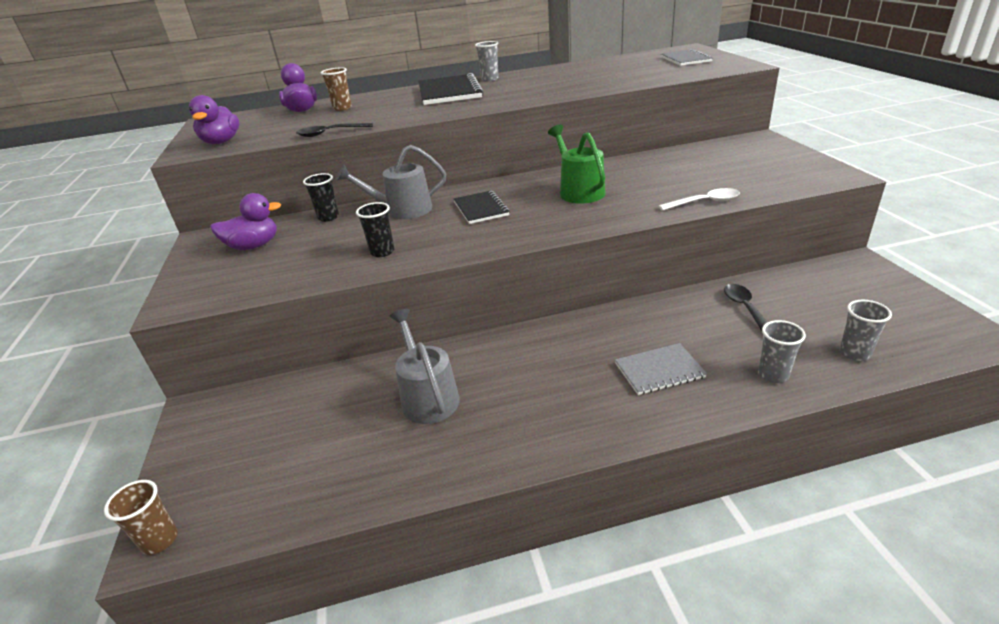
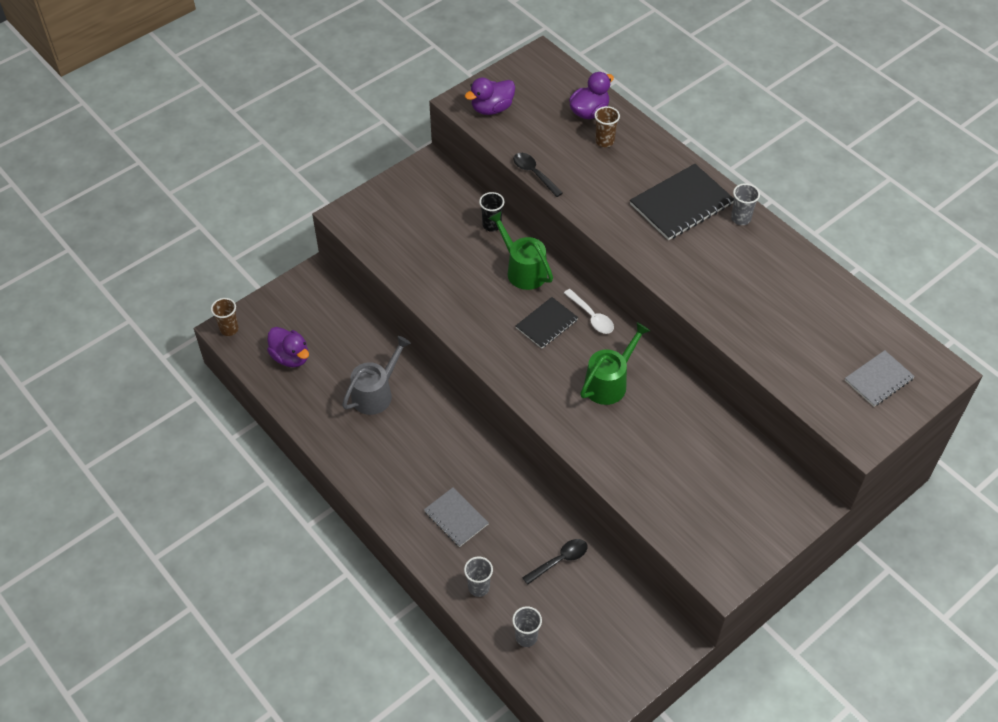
camera: 60 degrees right, 20 degrees up
(253, 246) = (430, 206): purple duck -> purple duck (290, 357)
(382, 252) = (452, 292): black cup -> none
(403, 210) = (523, 270): grey watering can -> green watering can
(705, 202) = (620, 481): white spoon -> white spoon (591, 317)

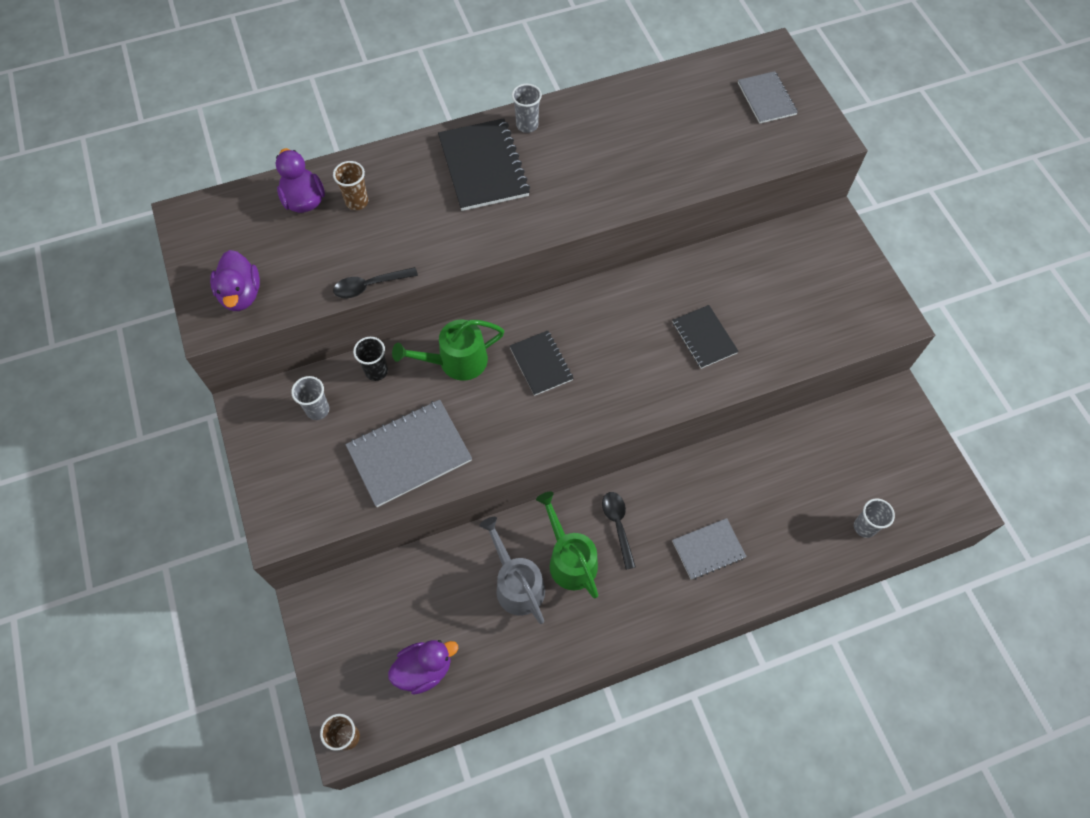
camera: 70 degrees left, 10 degrees up
(432, 267) = (409, 454): none -> grey notebook
(479, 587) = (797, 554): grey cup -> grey cup (318, 410)
(560, 560) = (786, 466): black spoon -> black spoon (617, 525)
(591, 317) = (549, 318): white spoon -> none
(609, 382) = (640, 333): green watering can -> green watering can (569, 559)
(627, 430) = (704, 337): none -> black notebook

